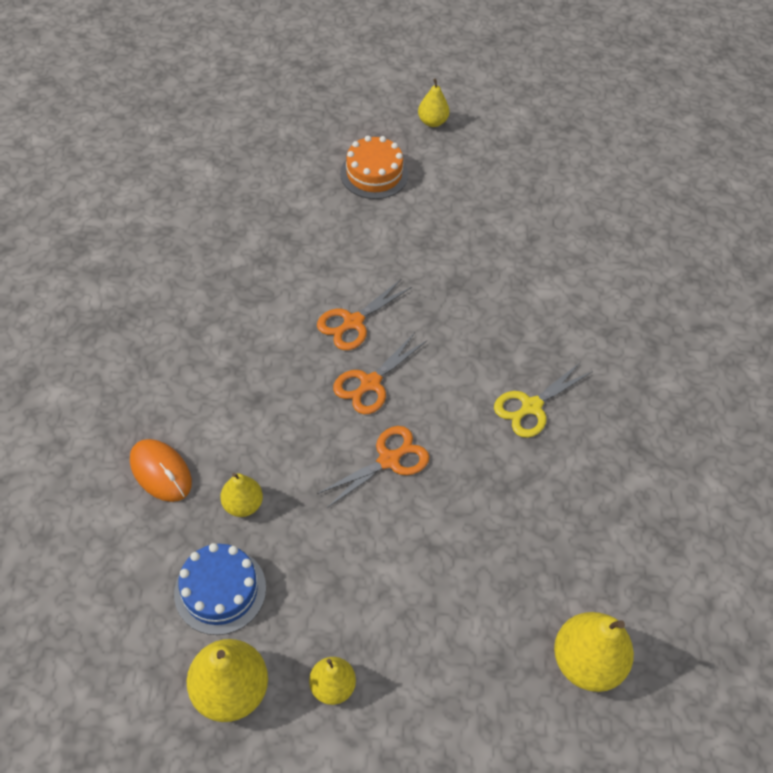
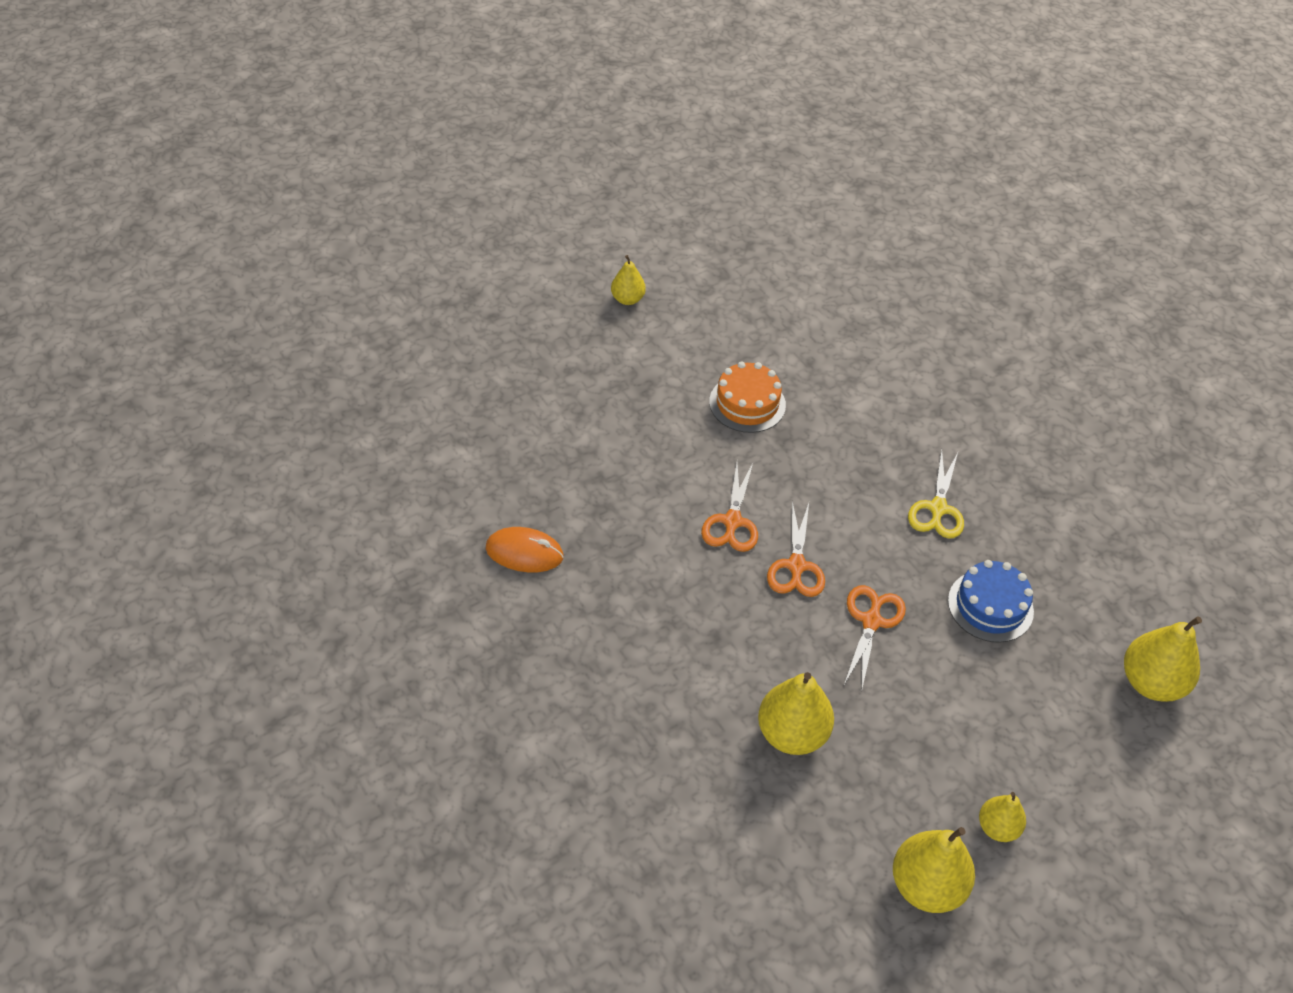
camera: 35 degrees left, 5 degrees down
(161, 472) = (696, 752): orange mouse -> orange mouse (524, 552)
(220, 590) = (842, 815): blue cake -> blue cake (990, 606)
(243, 504) = (792, 734): yellow pear -> yellow pear, size x1.69
(374, 174) = (622, 376): orange cake -> orange cake (747, 403)

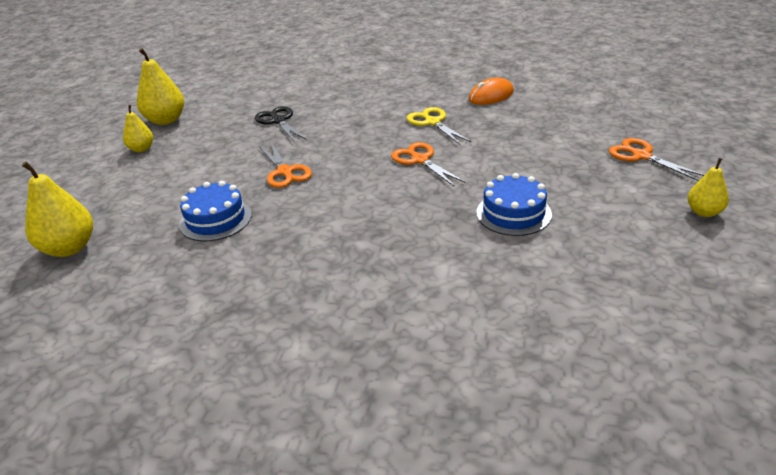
camera: 140 degrees right, 15 degrees down
(747, 403) = (513, 213): orange cake -> blue cake
(792, 734) = (278, 121): yellow pear -> black scissors
(796, 566) = (357, 166): orange scissors -> orange scissors (642, 156)
(937, 508) = (304, 245): yellow scissors -> yellow scissors (433, 122)

